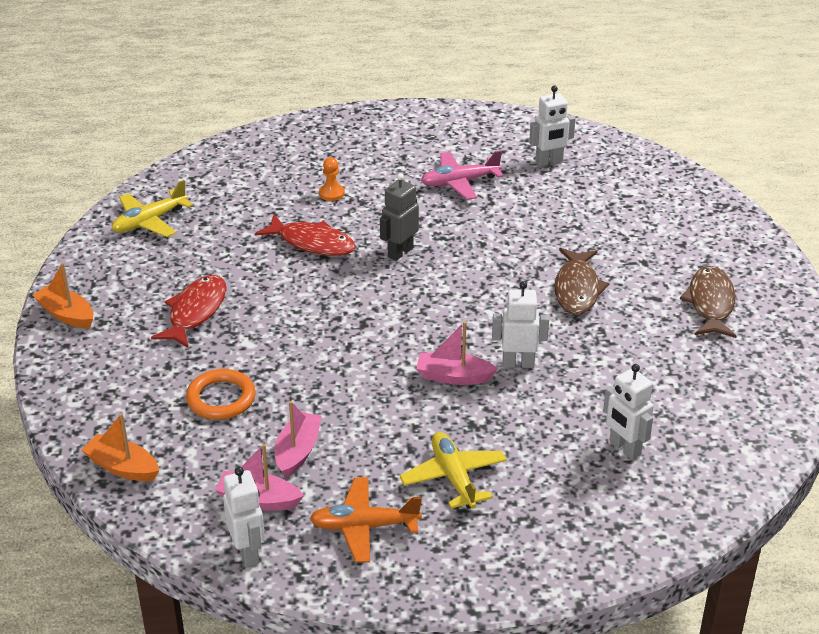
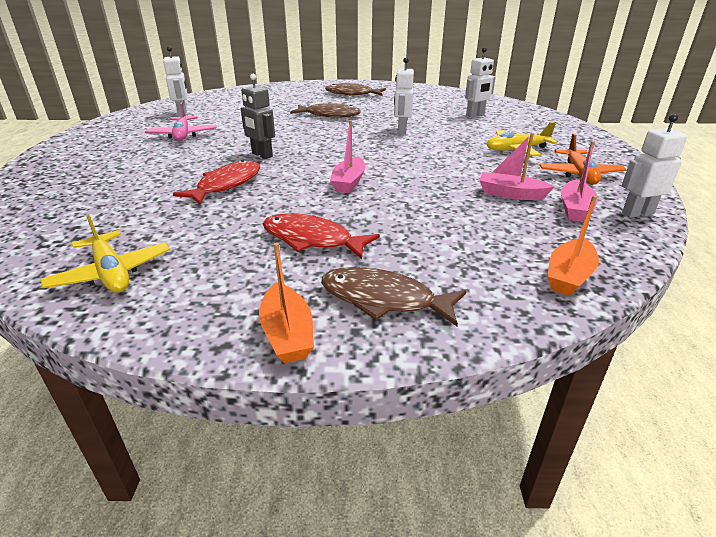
camera: 85 degrees left, 5 degrees down
(66, 314) = (287, 334): orange boat -> orange boat turned 60 degrees counterclockwise
(100, 357) = (384, 299): none -> brown fish
(221, 398) = (450, 225): orange ring -> none
(331, 193) = (153, 176): orange pawn -> none
(453, 376) = (415, 146): pink boat -> pink boat (348, 182)

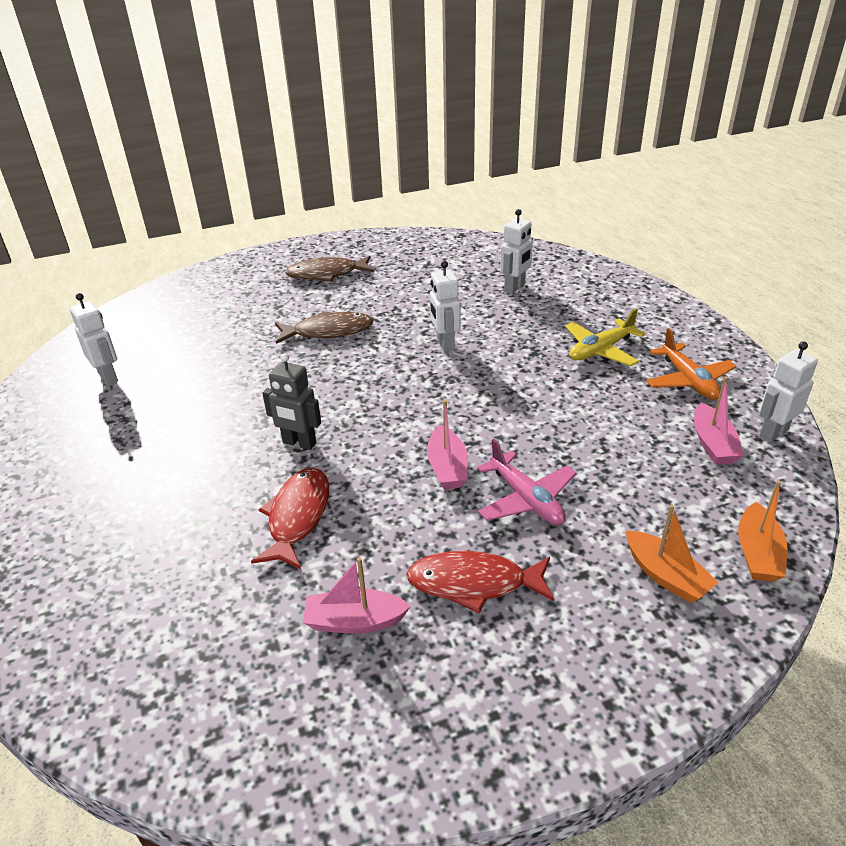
camera: 20 degrees left, 5 degrees up
(111, 273) = (282, 720): yellow plane -> none
(183, 135) = (151, 428): pink plane -> pink plane (526, 499)
(287, 334) = (547, 734): orange boat -> orange boat (665, 576)
(384, 299) = (608, 650): brown fish -> none
(510, 194) = (637, 437): pink boat -> pink boat (354, 621)

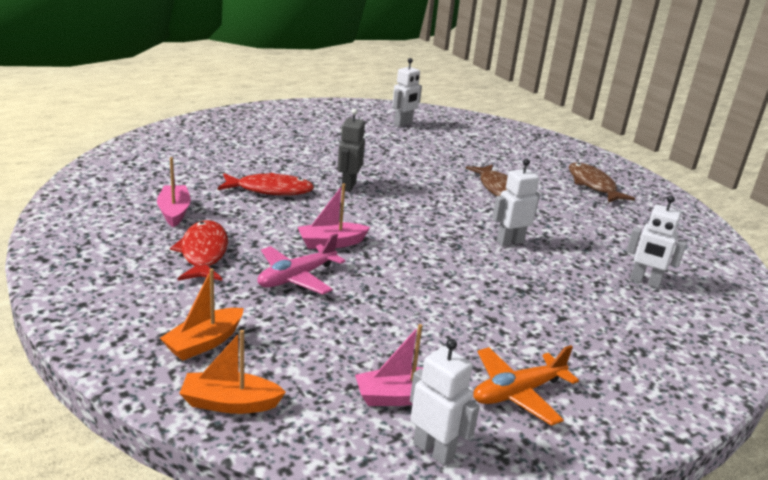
camera: 75 degrees right, 10 degrees down
(600, 350) = (549, 332): yellow plane -> none

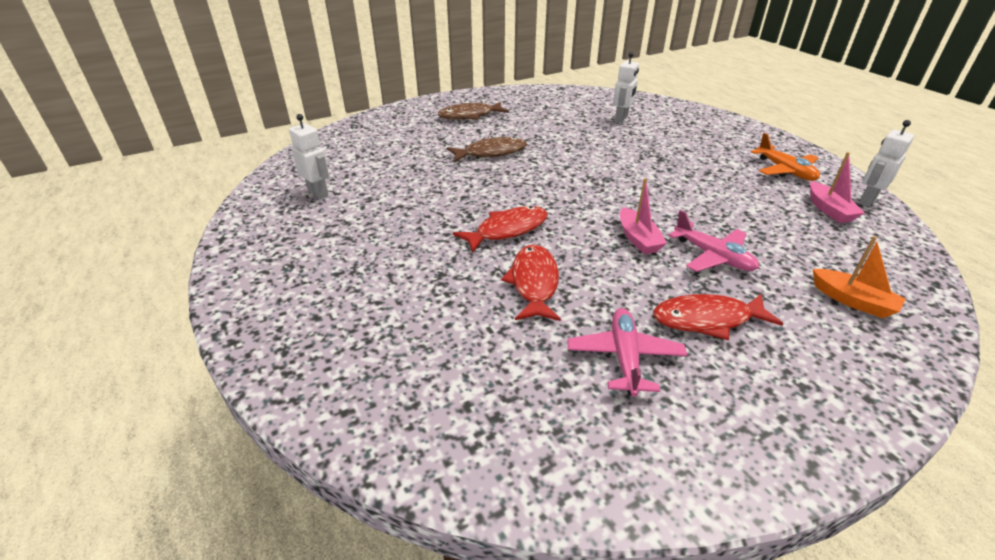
camera: 85 degrees left, 10 degrees up
(174, 212) = (624, 357): pink boat -> pink plane
(230, 403) = (909, 279): orange boat -> none
(348, 186) = (507, 230): grey robot -> red fish
(510, 242) = (588, 157): white robot -> none

